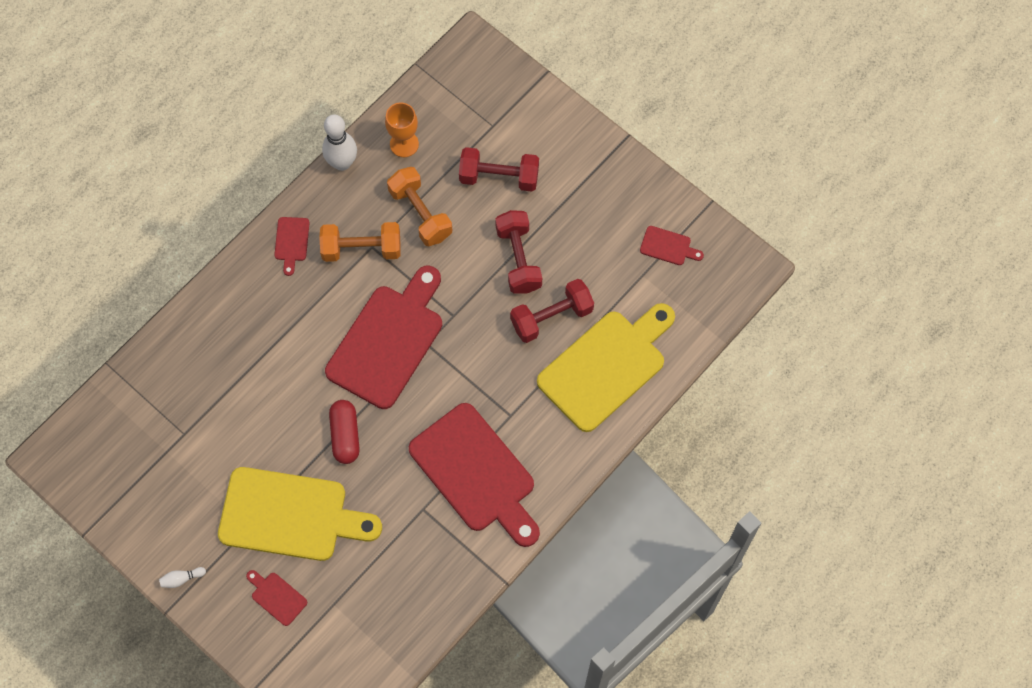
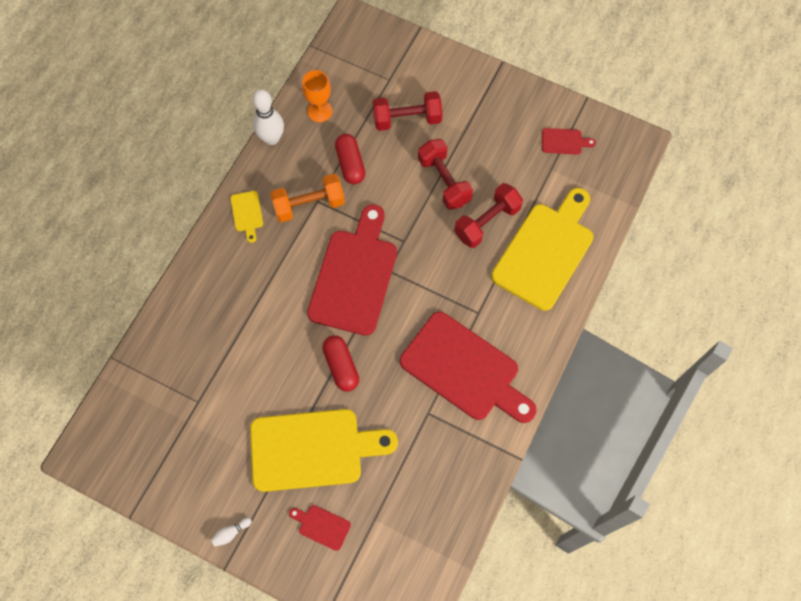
camera: 15 degrees left, 0 degrees up
(291, 242) = (247, 213): red cutting board -> yellow cutting board
(420, 213) = (350, 164): orange dumbbell -> red capsule

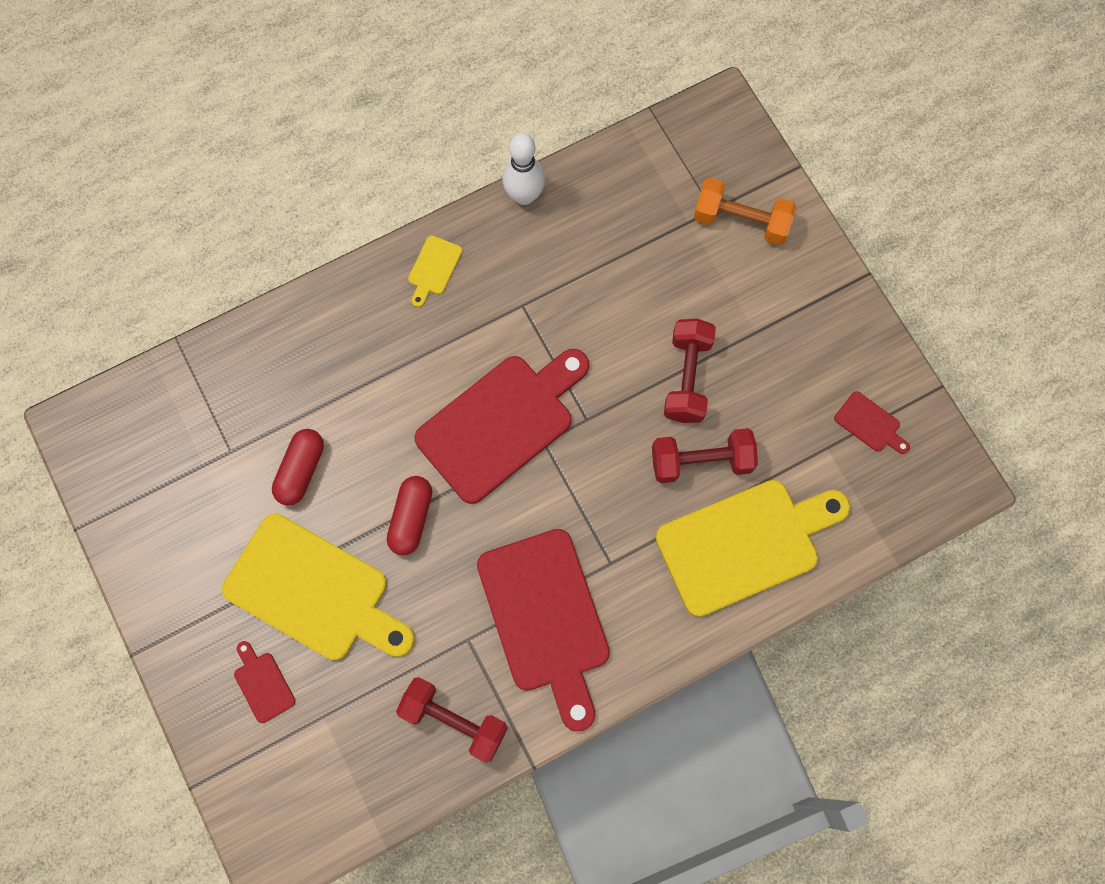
camera: 35 degrees right, 5 degrees up
(231, 533) = (164, 622): white bowling pin -> none
(309, 205) = (510, 304): orange dumbbell -> orange dumbbell (741, 221)
(319, 111) = (603, 197): orange goblet -> none
(350, 164) = (592, 285): red capsule -> red capsule (301, 470)
(407, 119) = (699, 272): red dumbbell -> red dumbbell (454, 720)

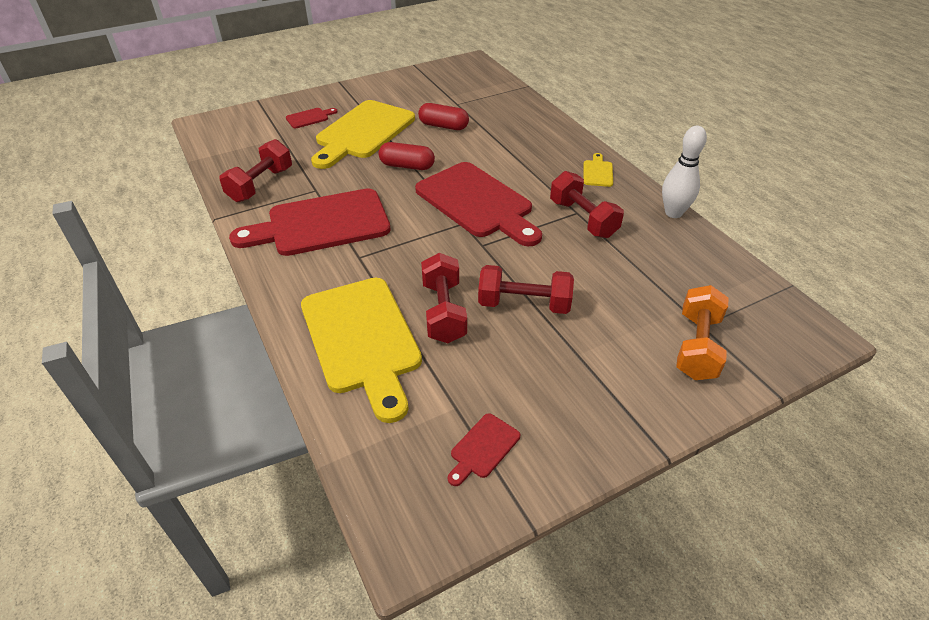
camera: 90 degrees right, 30 degrees down
(433, 268) = (597, 172): yellow cutting board -> yellow cutting board turned 75 degrees clockwise
(536, 299) = (583, 219): none -> red dumbbell

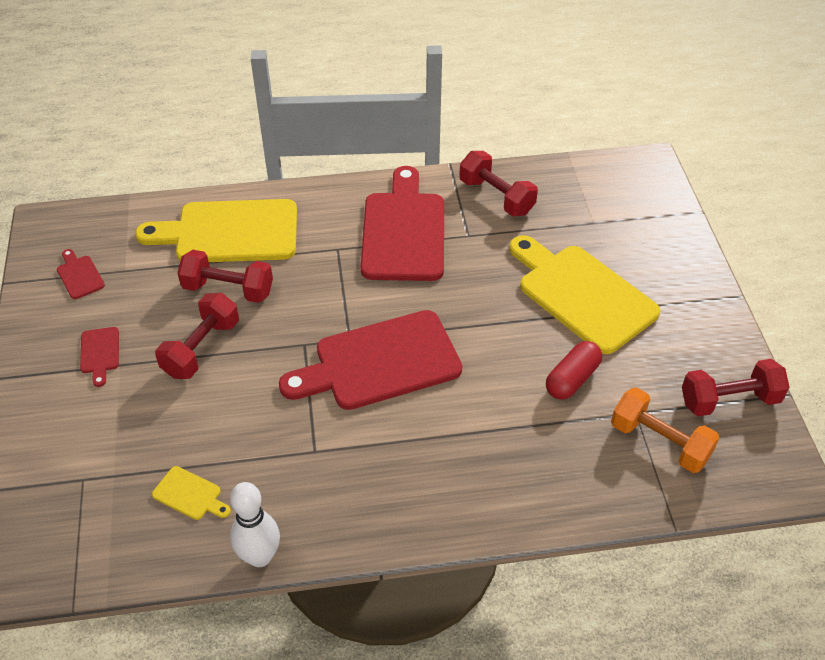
camera: 110 degrees right, 5 degrees up
(309, 118) = (637, 251): red cutting board -> red cutting board (100, 353)
(407, 166) = (485, 319): red capsule -> none
(583, 219) = (299, 452): red dumbbell -> red dumbbell (729, 400)
(597, 172) = (387, 513): yellow cutting board -> yellow cutting board (190, 495)
(697, 346) = (64, 459): orange dumbbell -> orange dumbbell (659, 442)

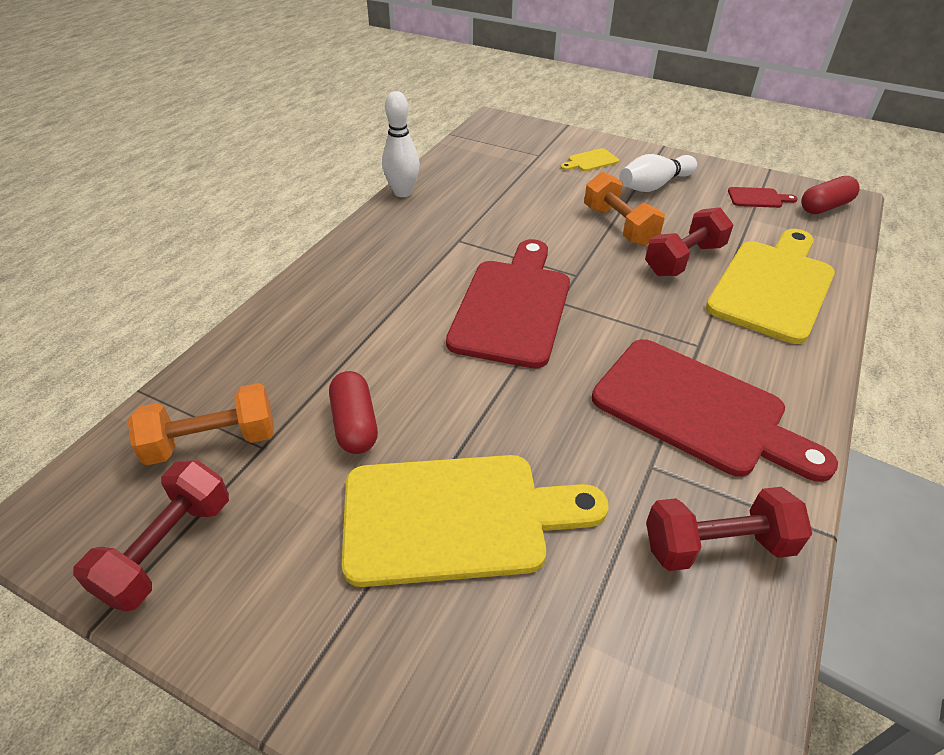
camera: 125 degrees right, 5 degrees down
(69, 231) = (825, 207): none -> red capsule
(100, 353) = (654, 186): red cutting board -> white bowling pin
(190, 495) = (482, 184): yellow cutting board -> yellow cutting board (591, 161)
(201, 348) = (619, 226): red dumbbell -> orange dumbbell

